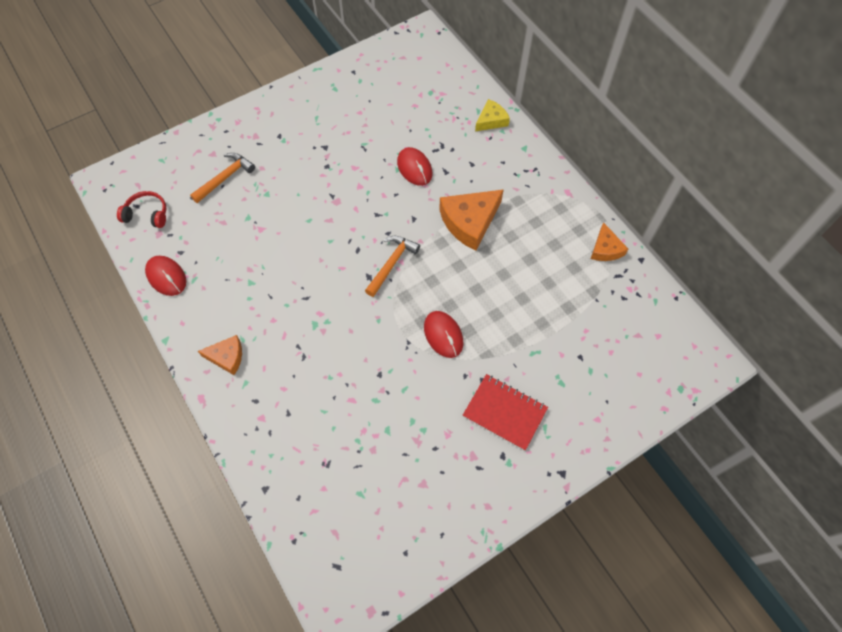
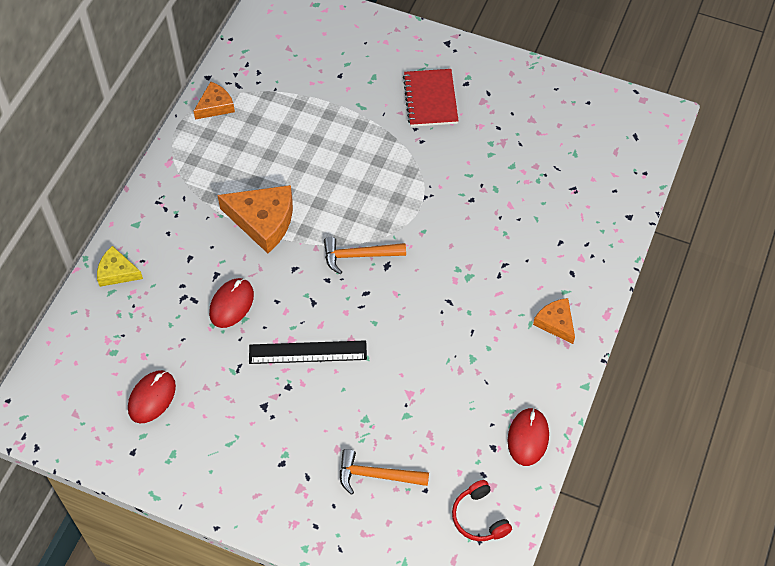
camera: 125 degrees left, 5 degrees down
(342, 190) = (307, 352): none -> black ruler
(443, 335) = (397, 176): red mouse -> red mouse (152, 398)

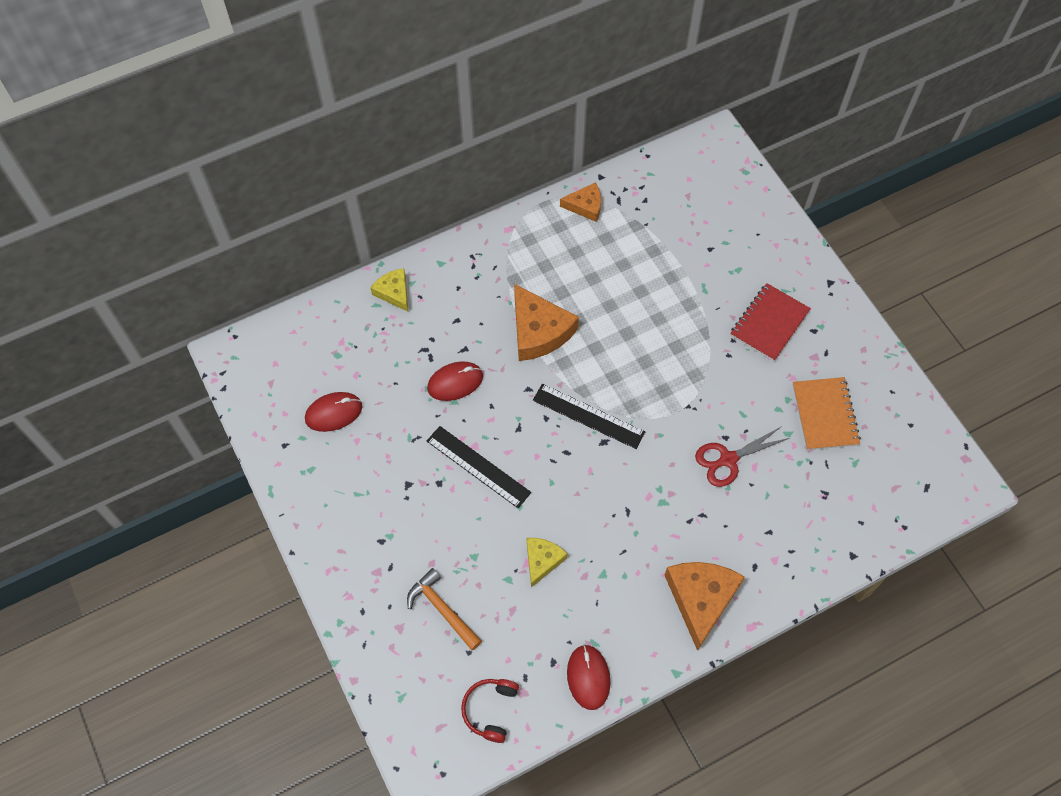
camera: 40 degrees right, 5 degrees up
(358, 256) = (588, 416): orange hammer -> black ruler
(419, 383) = (542, 560): none -> yellow cheese
(487, 213) = (728, 459): none -> red scissors
(525, 135) = (825, 415): none -> orange notebook
(528, 438) = (588, 677): red mouse -> red mouse turned 60 degrees counterclockwise
(556, 323) = (701, 599): orange cheese -> orange cheese, size x1.73

